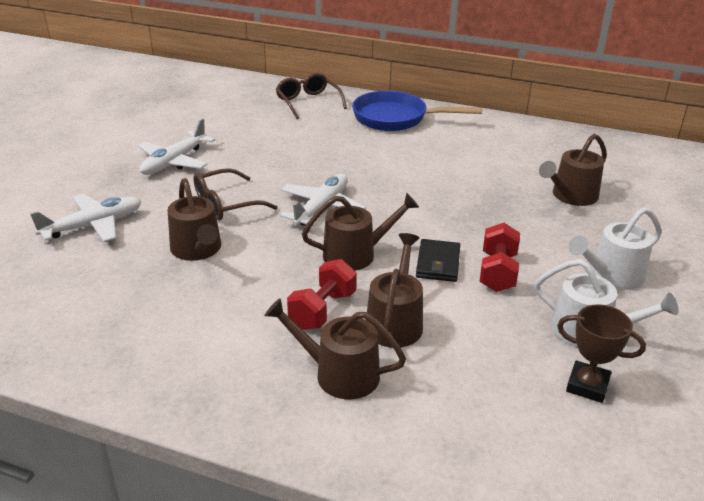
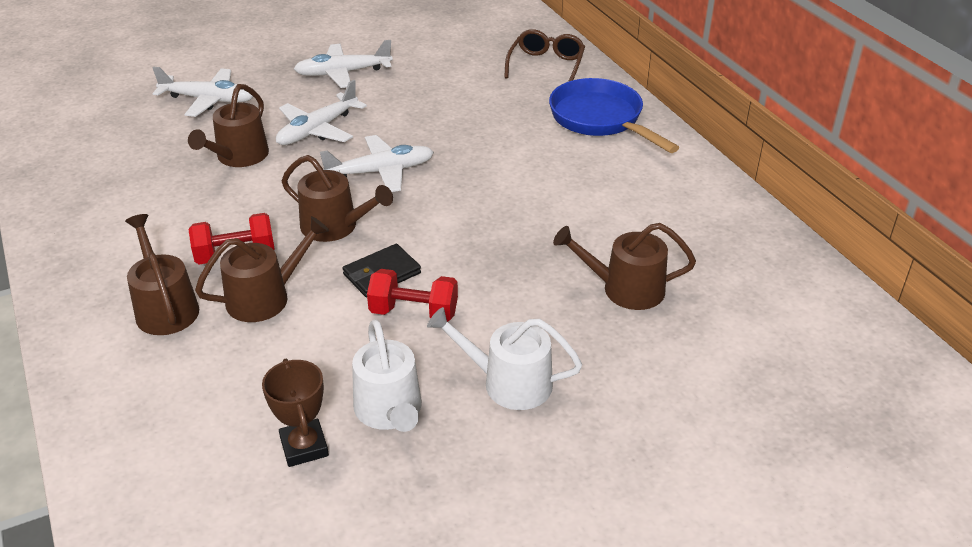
camera: 45 degrees right, 5 degrees up
(226, 204) = (318, 130): brown glasses -> white plane
(497, 272) = (414, 312): red dumbbell -> red dumbbell turned 45 degrees clockwise

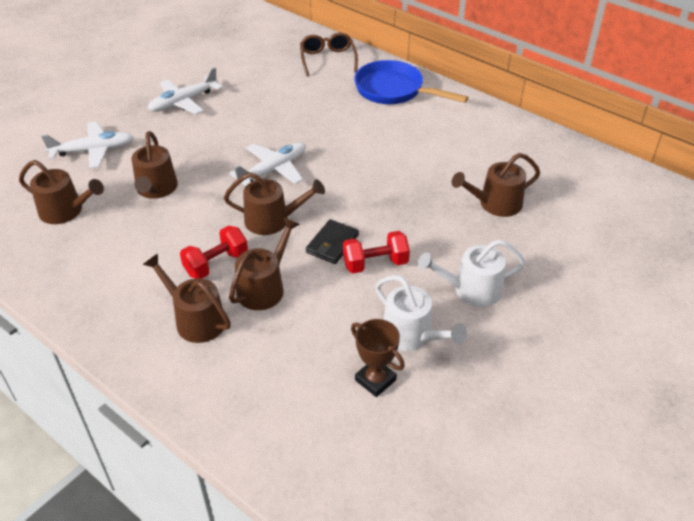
camera: 25 degrees left, 5 degrees up
(131, 153) = (65, 211): none -> brown watering can
(318, 130) = (200, 151): white plane -> none

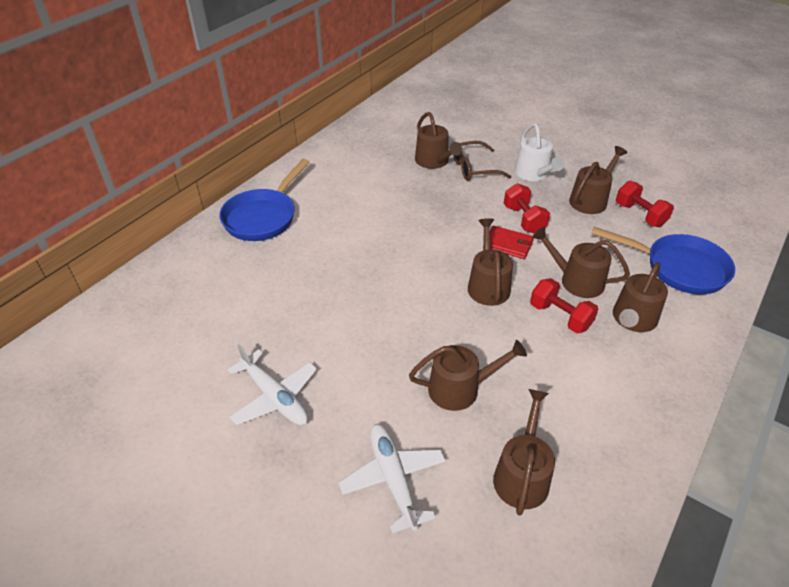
camera: 95 degrees left, 0 degrees up
(265, 388) = (678, 268): none -> blue pan
(272, 170) = (410, 293): white plane -> none
(328, 59) = (189, 269): brown glasses -> brown glasses (473, 168)
(332, 244) = (508, 244): black wallet -> red wallet
(375, 380) = (640, 215): brown trophy -> red dumbbell
(411, 335) = (590, 200): white watering can -> brown watering can

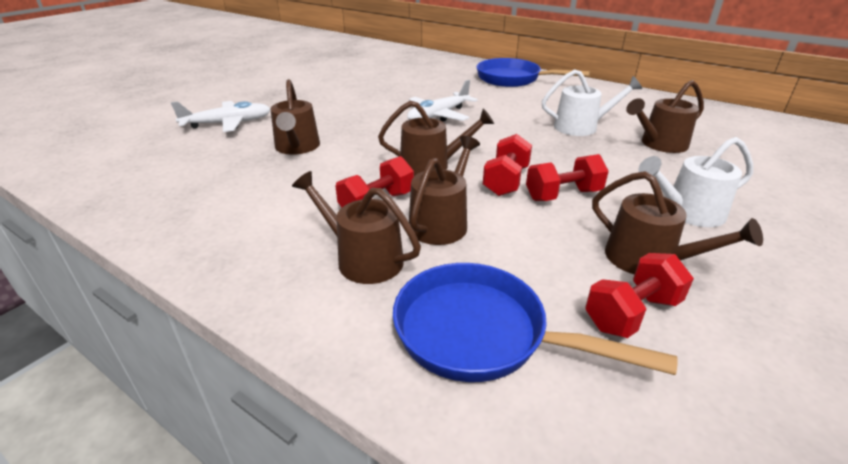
camera: 90 degrees right, 10 degrees down
(274, 397) = (318, 91): white plane -> white plane (439, 115)
(401, 192) = (581, 127): none -> white watering can
(473, 168) = (664, 167): brown glasses -> none
(508, 244) = (506, 181): red wallet -> red dumbbell
(522, 475) = (194, 168): brown watering can -> none
(678, 268) = (481, 334): blue pan -> blue pan turned 90 degrees clockwise

